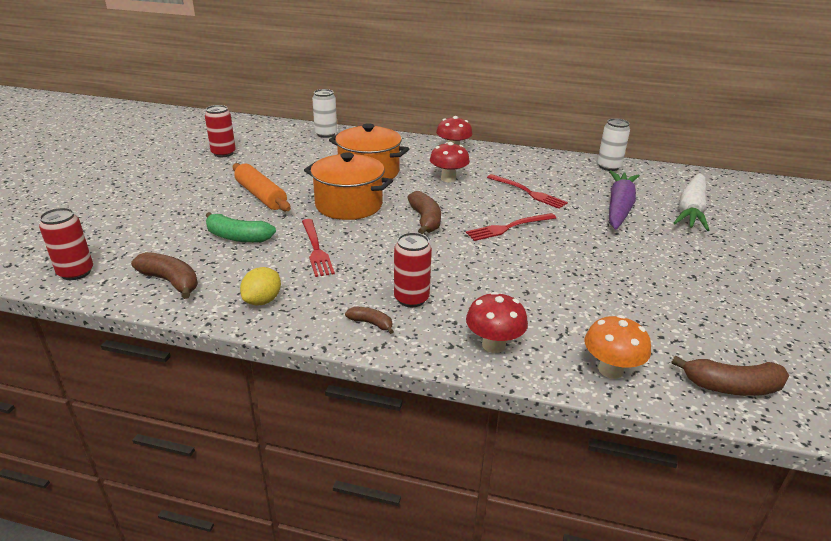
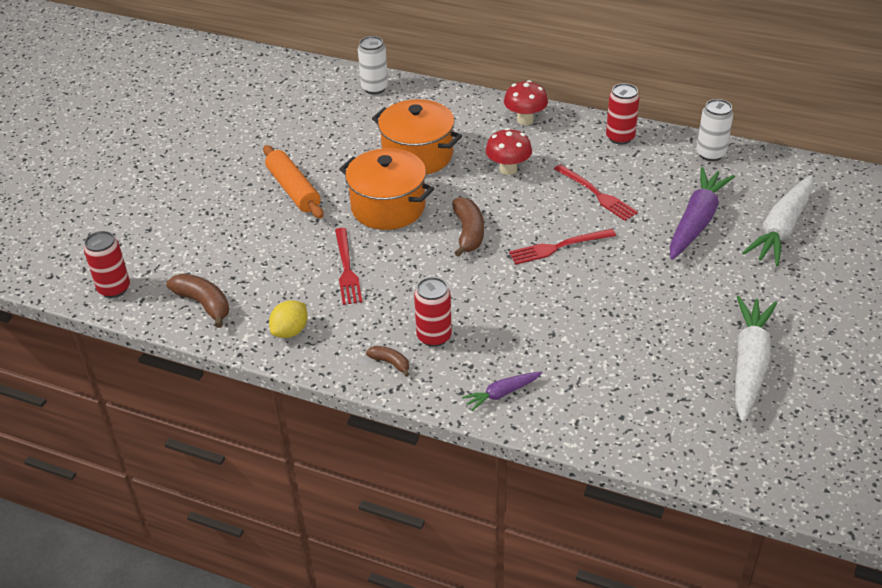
camera: 10 degrees right, 10 degrees up
(223, 153) = (253, 120): red can -> red can (620, 137)
(238, 237) = (268, 249): green banana -> none
(493, 345) = (502, 393): red mushroom -> purple carrot
(610, 370) = (605, 427): orange mushroom -> none
(722, 308) = (749, 364): none -> white carrot
(732, 387) = (713, 451): brown banana -> none

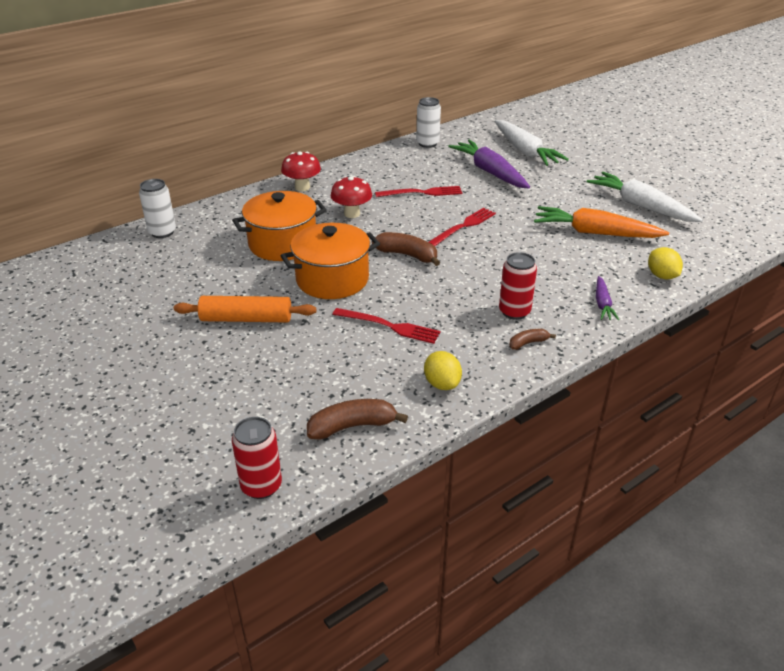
camera: 60 degrees left, 5 degrees down
(558, 247) = (463, 226): red fork -> red fork turned 150 degrees counterclockwise
(600, 424) = (662, 276): none -> yellow lemon
(620, 137) = (371, 163): red can -> none
(643, 345) = (595, 233): none -> orange carrot

